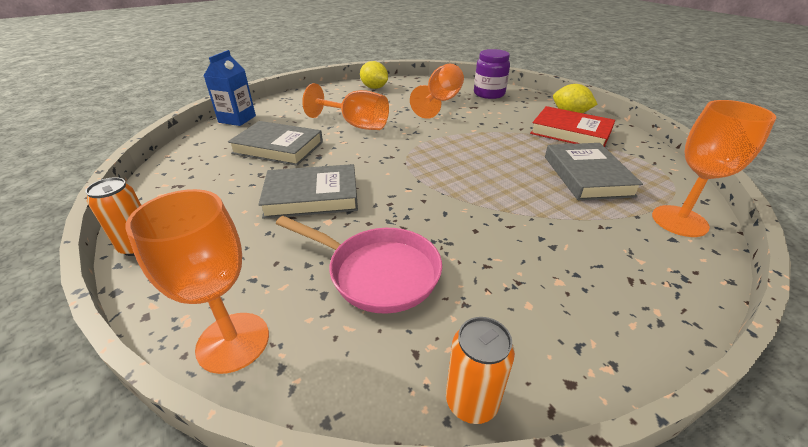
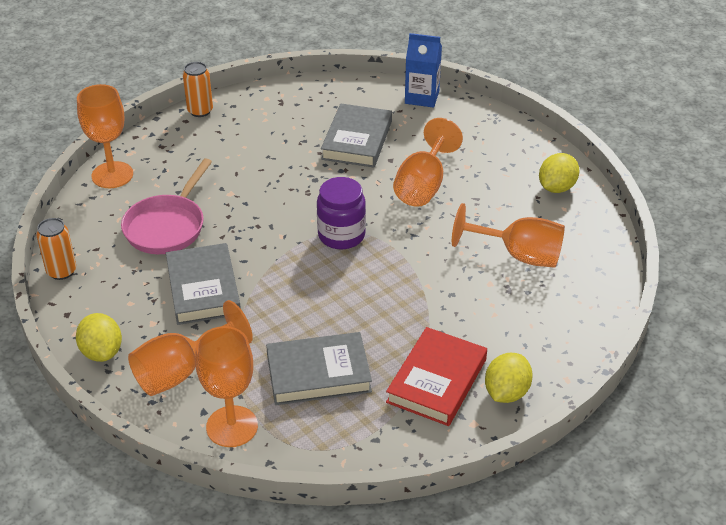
camera: 85 degrees right, 5 degrees up
(312, 196) = (267, 178): grey book -> grey book (203, 288)
(489, 94) = (567, 308): purple jar -> purple jar (341, 235)
(628, 256) = (180, 372): none -> orange goblet
(631, 331) = (102, 352): none -> yellow lemon

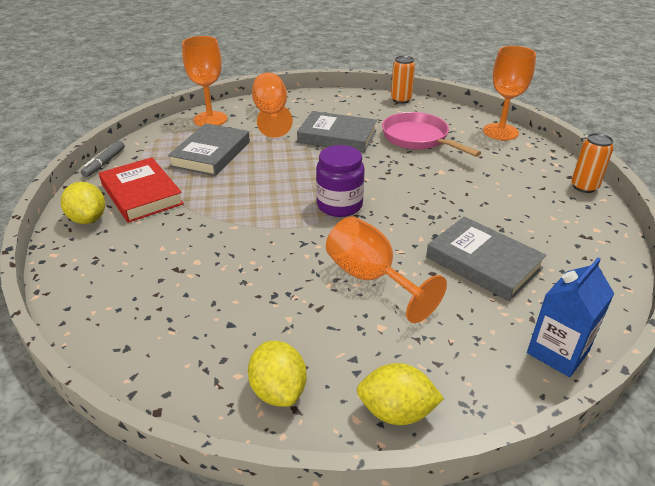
camera: 120 degrees right, 5 degrees down
(102, 352) = (315, 98): yellow lemon -> yellow lemon (396, 412)
(409, 458) = (104, 163): none -> grey marker
(519, 255) = (208, 297): orange goblet -> none

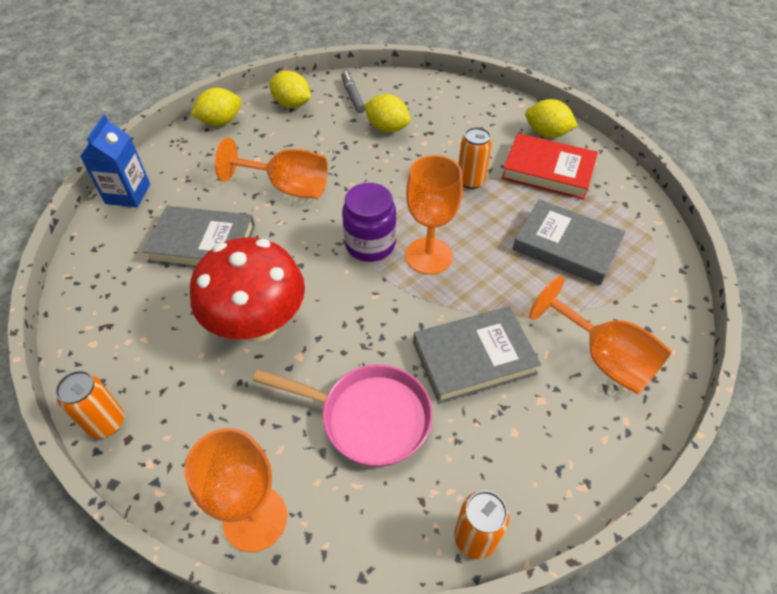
camera: 145 degrees right, 15 degrees up
(104, 163) = (635, 183): grey marker -> grey marker (353, 96)
(208, 213) = (470, 181): none -> orange can
(209, 294) = (387, 128): none -> yellow lemon
(210, 119) = (655, 303): orange goblet -> orange goblet (428, 256)
(211, 154) = (566, 246): grey book -> grey book turned 45 degrees counterclockwise
(460, 194) = (258, 324): none -> red mushroom

